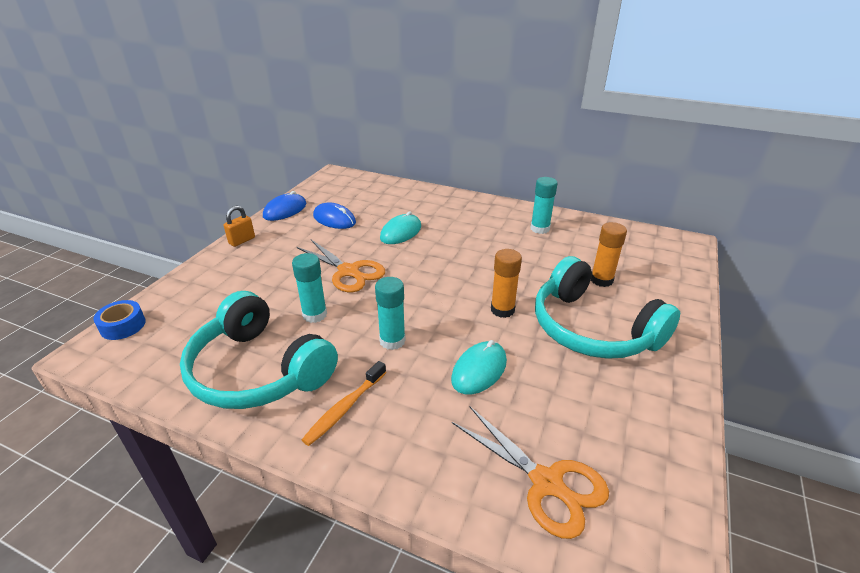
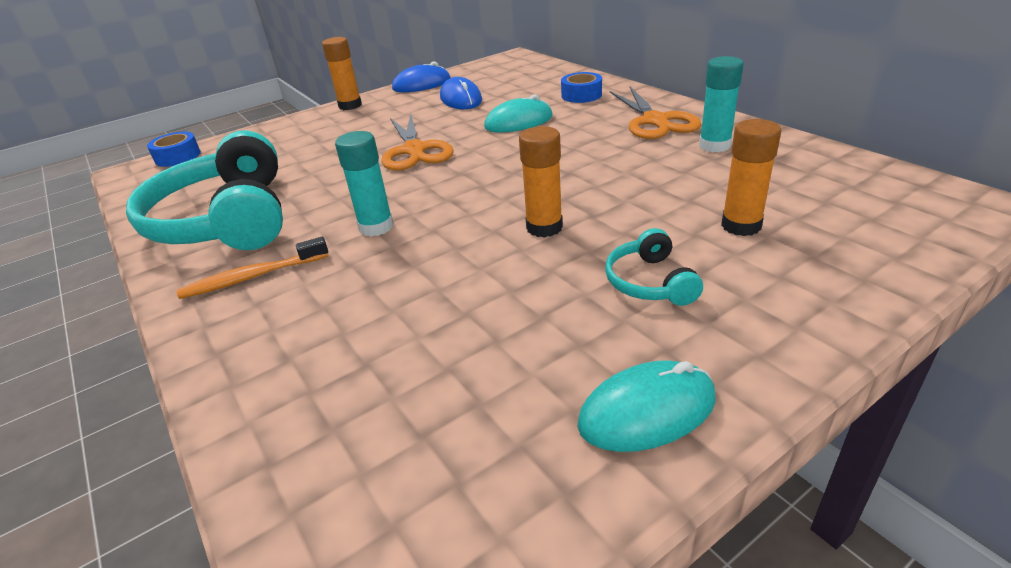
camera: 35 degrees right, 0 degrees up
(242, 241) = (350, 105): orange padlock -> orange glue stick
(314, 315) = (333, 183): turquoise glue stick -> none
(421, 202) = (581, 95): none -> blue tape
(479, 370) = (433, 285): turquoise mouse -> turquoise mouse (647, 411)
(546, 483) = (356, 442): orange scissors -> orange scissors (655, 121)
(592, 328) = (650, 282): turquoise headphones -> turquoise headphones, size x0.44

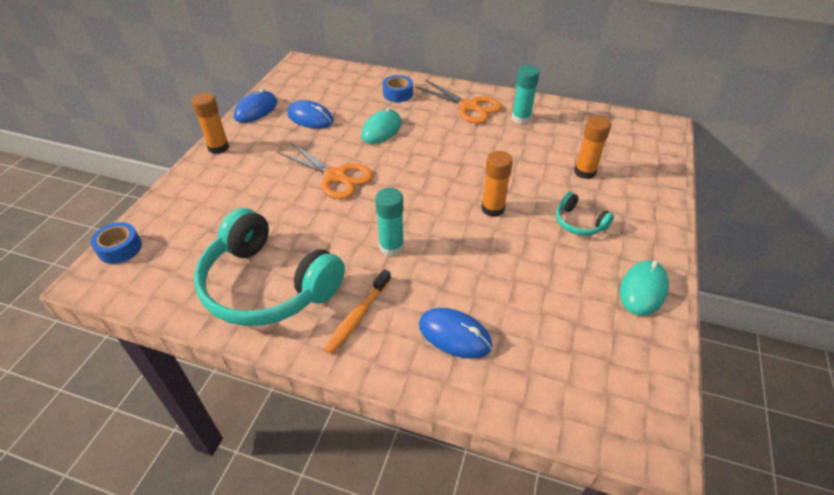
camera: 40 degrees left, 10 degrees up
(312, 340) = (454, 335): none -> blue mouse

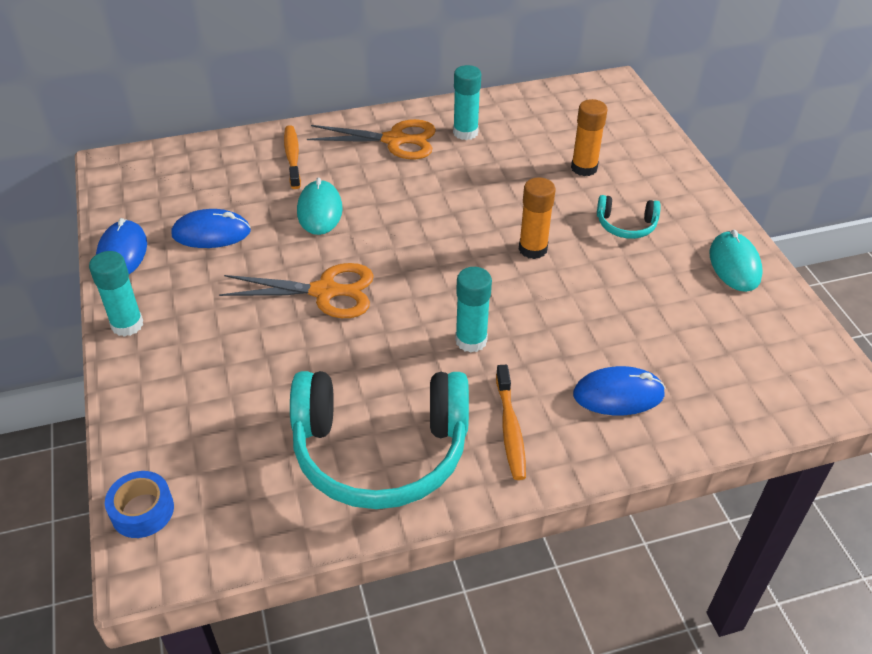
camera: 35 degrees left, 0 degrees up
(218, 147) = (127, 325): orange glue stick -> turquoise glue stick
(398, 94) = (292, 157): blue tape -> orange toothbrush

